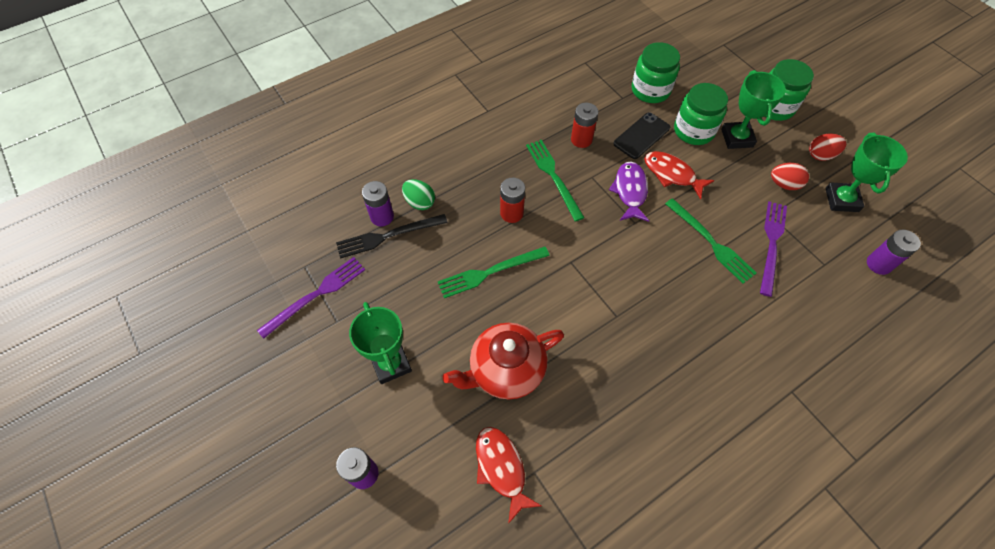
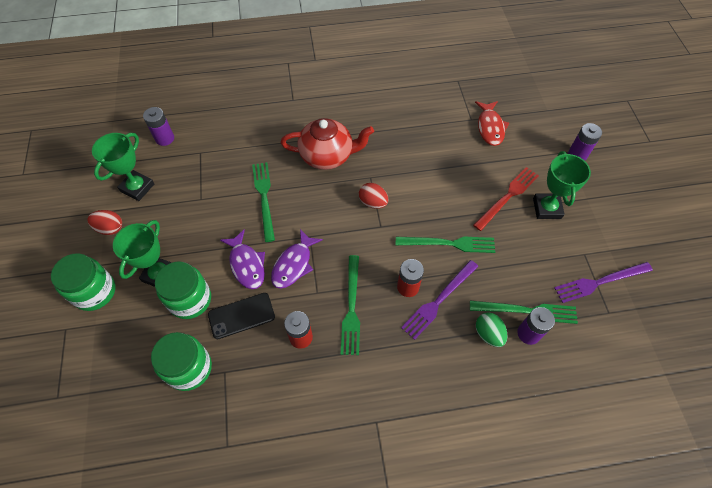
camera: 155 degrees left, 0 degrees up
(388, 236) = (527, 311): black fork -> green fork
(443, 359) = (507, 197): none -> red fork
(505, 370) = (466, 174): red teapot -> red teapot (327, 156)
(671, 174) = (247, 264): red fish -> purple fish
(771, 244) = (221, 179): purple fork -> purple fork (439, 300)
(784, 184) = (166, 217): red egg -> red egg (373, 202)

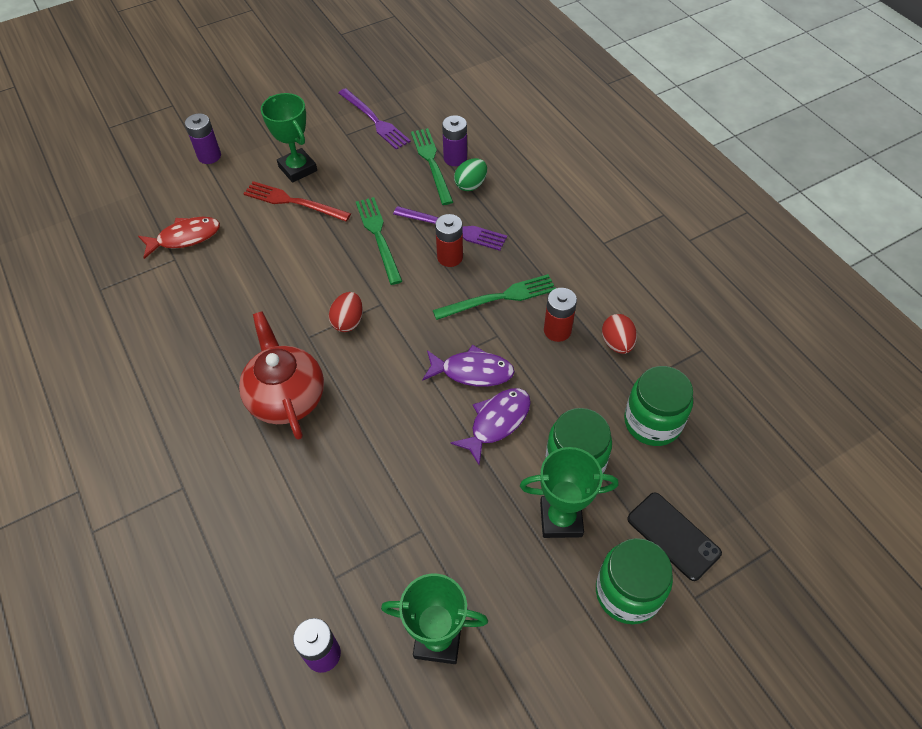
camera: 110 degrees left, 5 degrees down
(110, 228) = (525, 636): red egg -> red egg (617, 343)
(241, 316) = (564, 398): black phone -> black phone (673, 536)
(264, 198) = (387, 446): green fork -> none
(547, 208) = (297, 169): green trophy -> green trophy turned 75 degrees clockwise

